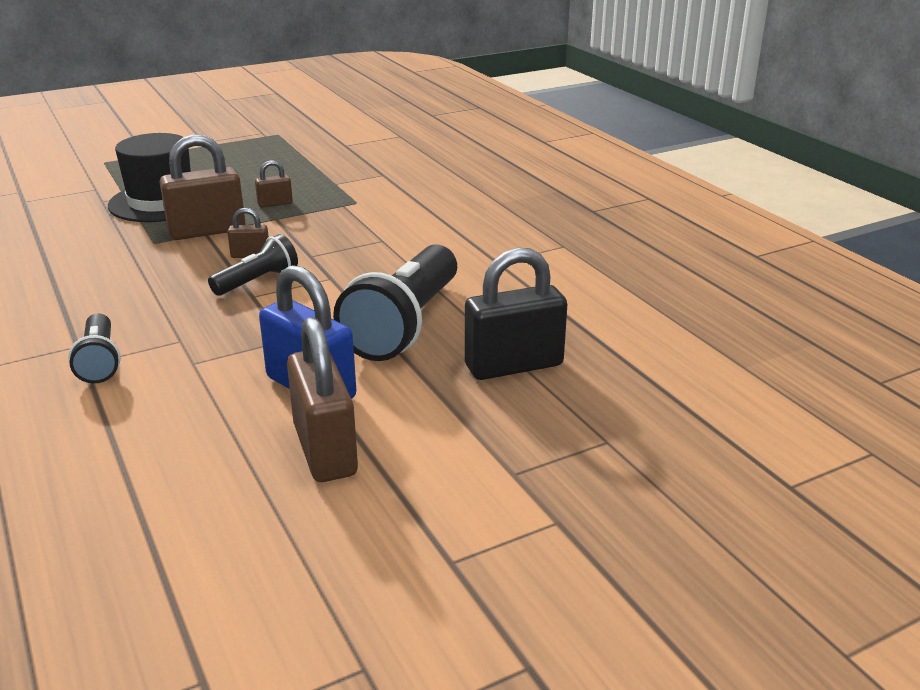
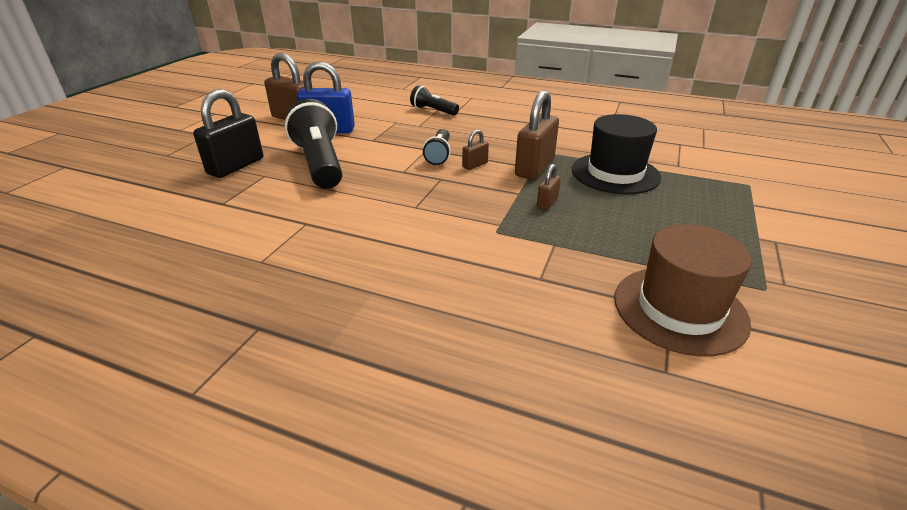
camera: 140 degrees right, 5 degrees up
(341, 143) = (679, 309): none -> brown hat

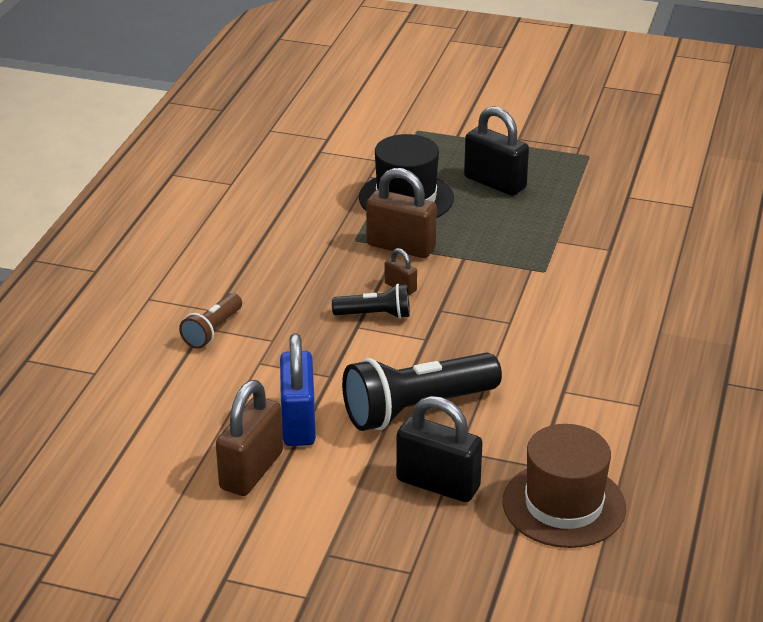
camera: 95 degrees left, 0 degrees up
(433, 111) = (212, 331): black flashlight -> brown flashlight
(547, 203) = (482, 241): brown padlock -> none
(662, 218) = (495, 183): none -> black padlock
(679, 309) = (627, 193): brown hat -> brown hat (563, 505)

